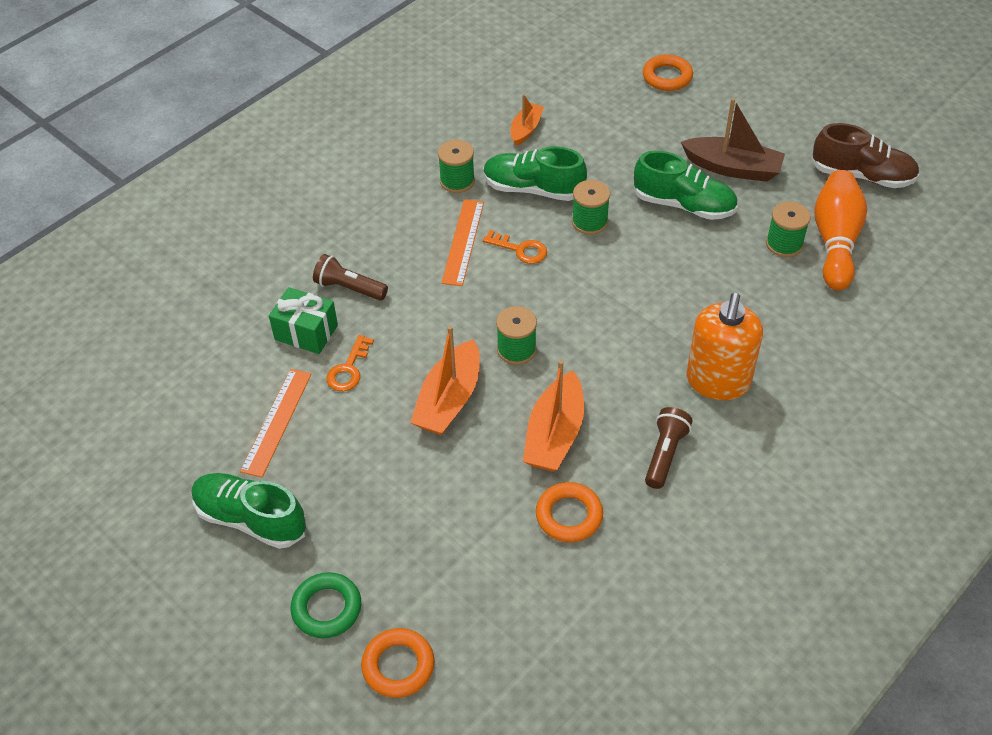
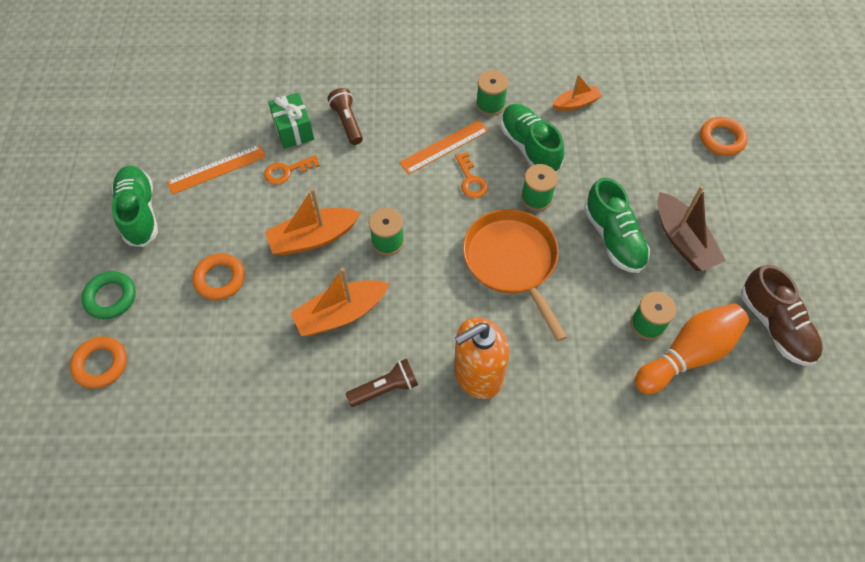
camera: 45 degrees right, 10 degrees up
(569, 515) = (285, 370): orange ring -> orange ring (220, 279)
(634, 282) = (512, 261): none -> orange pan

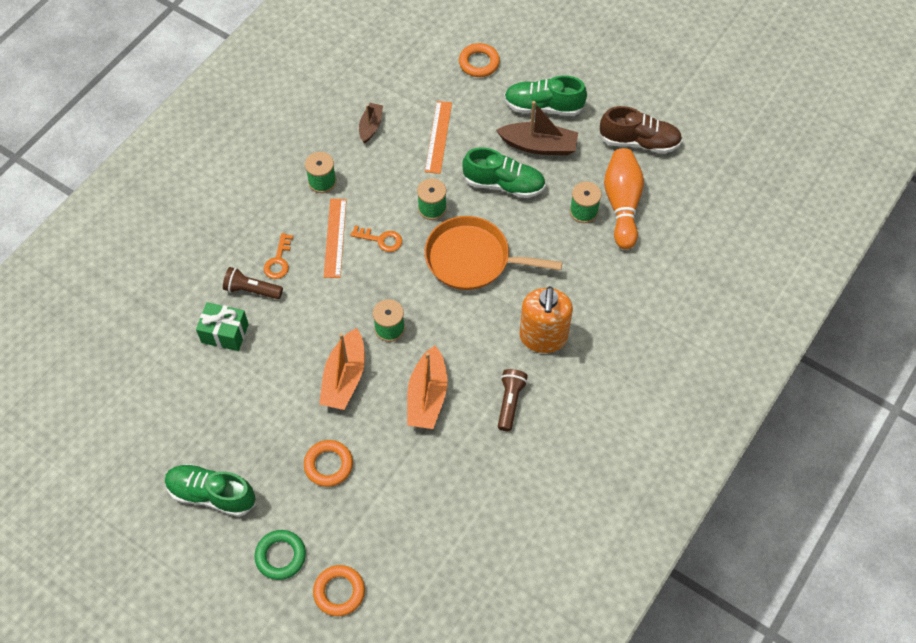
camera: 55 degrees left, 0 degrees up
(217, 169) = (216, 412): orange ruler -> orange ruler (438, 137)
(287, 171) = (263, 361): orange key -> orange key (279, 261)
(529, 147) = (384, 183): green shoe -> green shoe (543, 107)
(576, 103) = (371, 126): orange boat -> brown boat

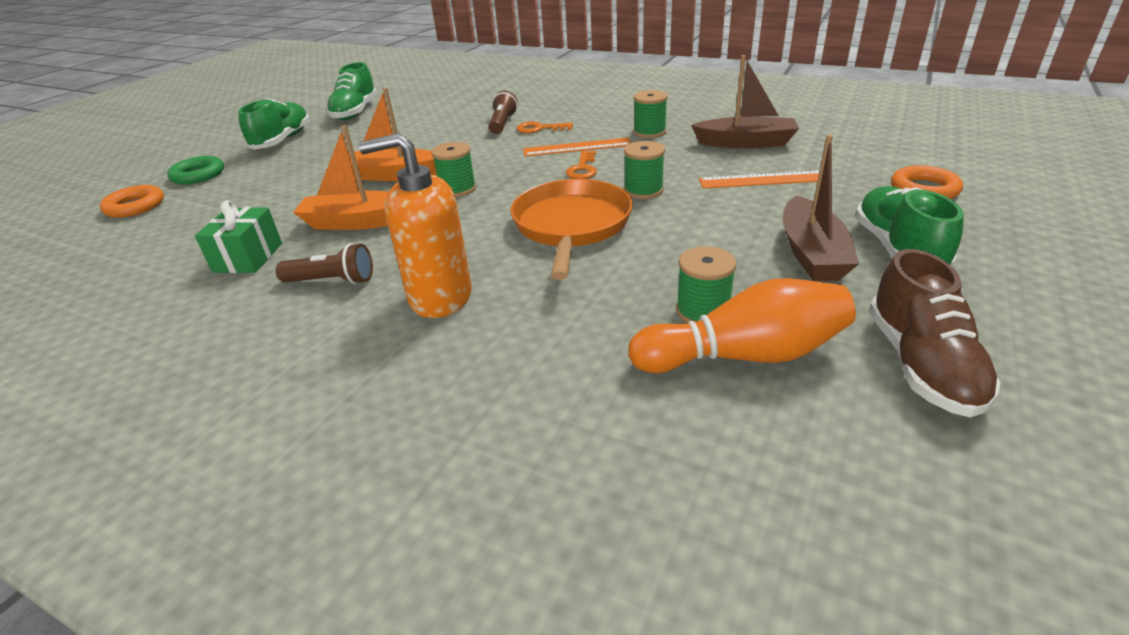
camera: 85 degrees right, 25 degrees down
(225, 333) = (453, 121): green gift -> green gift (248, 258)
(328, 465) = (289, 182): orange ring -> none
(371, 126) = (745, 143): brown boat -> brown boat, size x1.68
(504, 184) = (714, 233): green shoe -> green shoe (355, 112)

